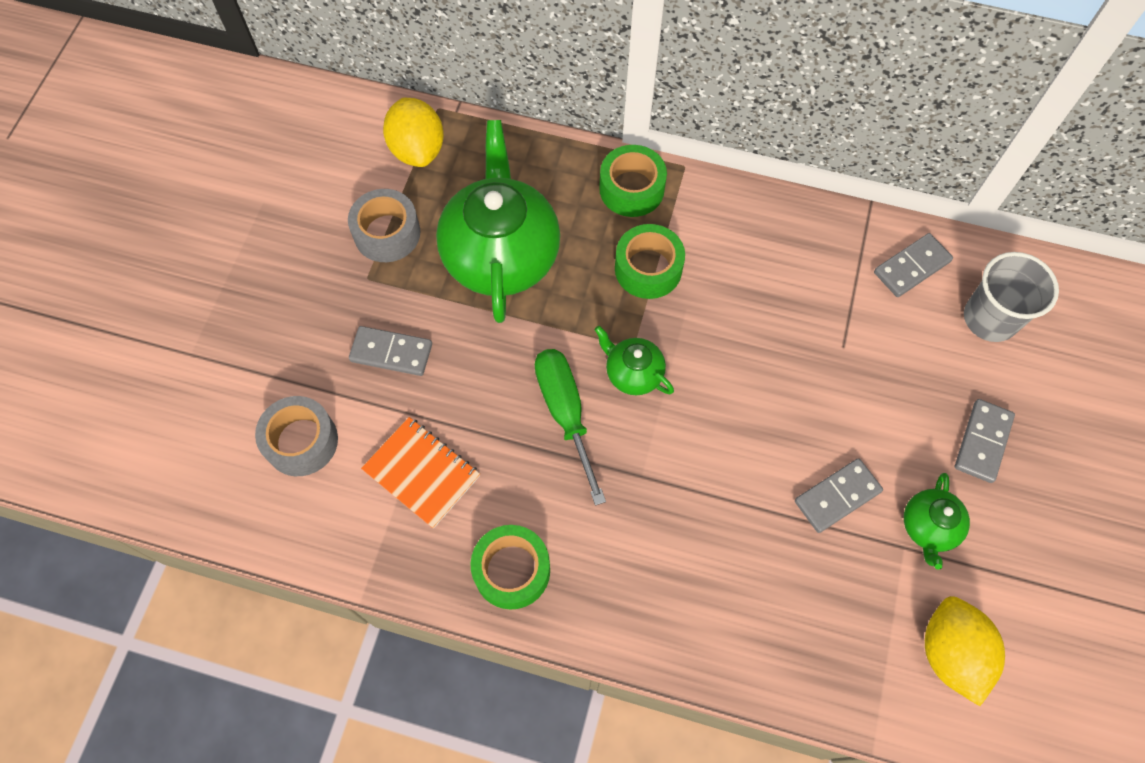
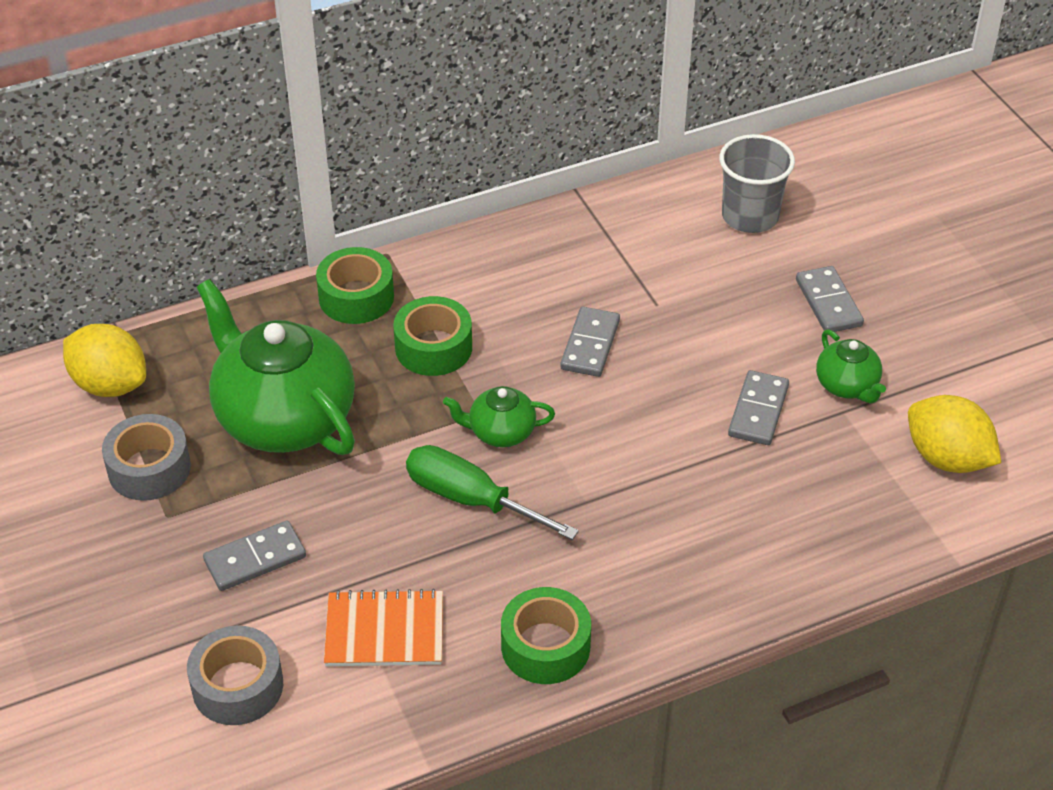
camera: 40 degrees left, 20 degrees down
(912, 267) = (654, 216): grey domino -> grey domino (590, 345)

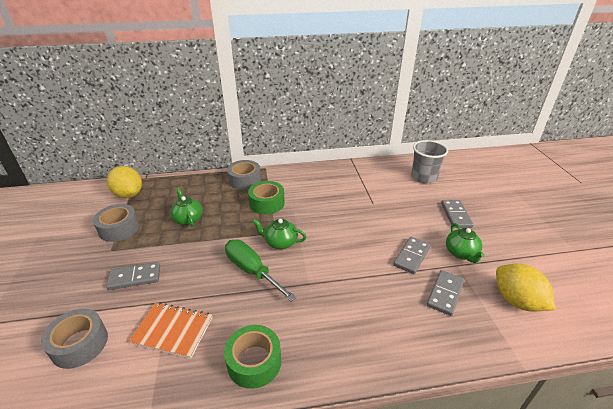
camera: 15 degrees right, 10 degrees down
(284, 418) = (188, 219): green teapot -> green teapot, size x0.47
(356, 297) = (245, 180): green tape -> grey tape
(590, 345) = (337, 214): grey domino -> grey domino (445, 294)

